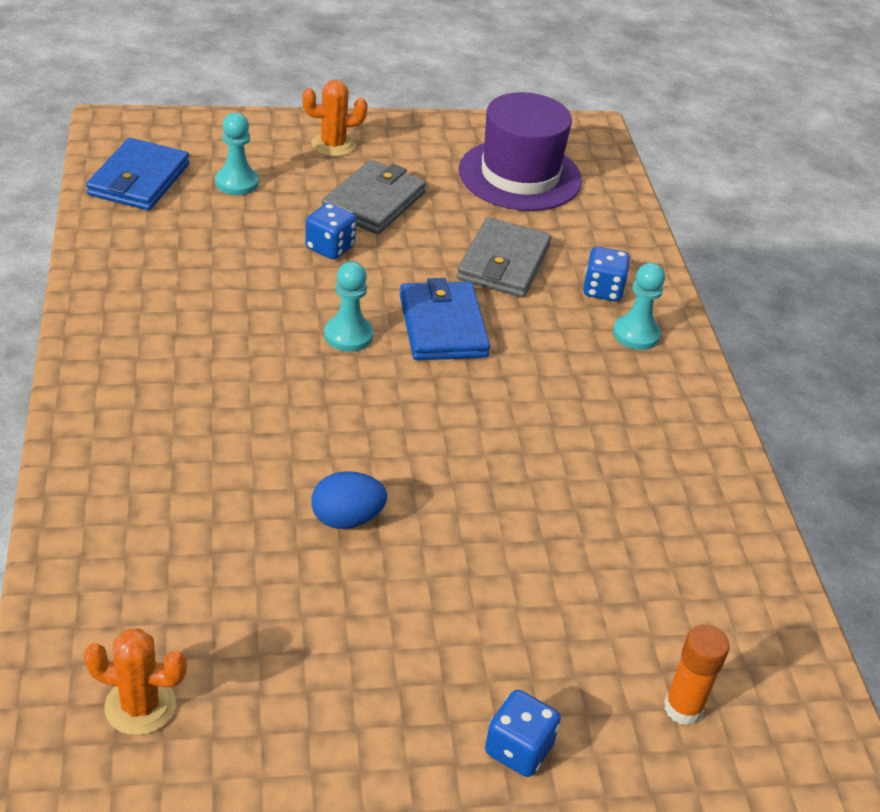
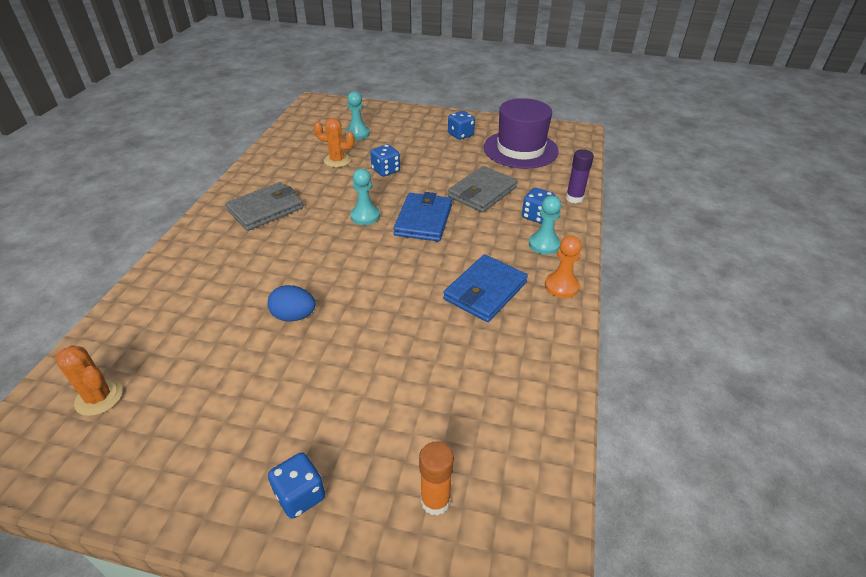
camera: 25 degrees right, 0 degrees up
(139, 180) = (309, 126): blue wallet -> blue wallet (485, 291)
(333, 145) = (421, 122): orange cactus -> orange cactus (337, 160)
(374, 202) = (426, 152): grey wallet -> grey wallet (266, 209)
(411, 161) = (460, 135): none -> blue dice
(640, 251) = (574, 198): none -> purple glue stick
(690, 394) = (561, 286): none -> orange pawn

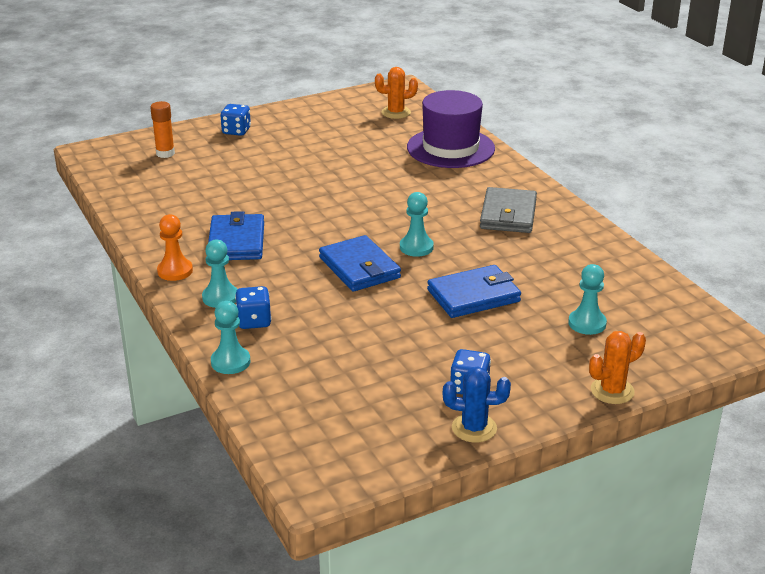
camera: 140 degrees right, 10 degrees down
(294, 316) = (354, 174): blue egg -> none
(337, 160) = (541, 282): orange cactus -> orange cactus (612, 391)
(386, 171) = (474, 296): blue dice -> blue wallet
(482, 122) = (474, 428): none -> blue cactus
(482, 192) = (339, 320): grey wallet -> none
(520, 149) = (364, 403): purple hat -> purple hat (450, 148)
(574, 198) = (230, 362): purple glue stick -> turquoise pawn

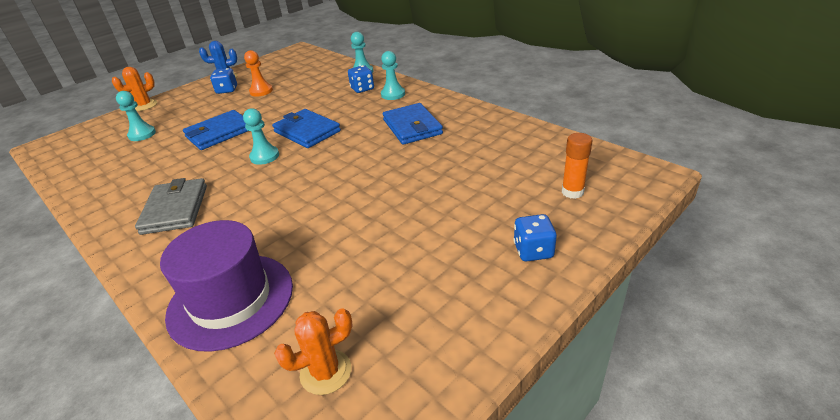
camera: 165 degrees right, 5 degrees up
(175, 271) = (437, 100): orange pawn -> orange pawn (261, 91)

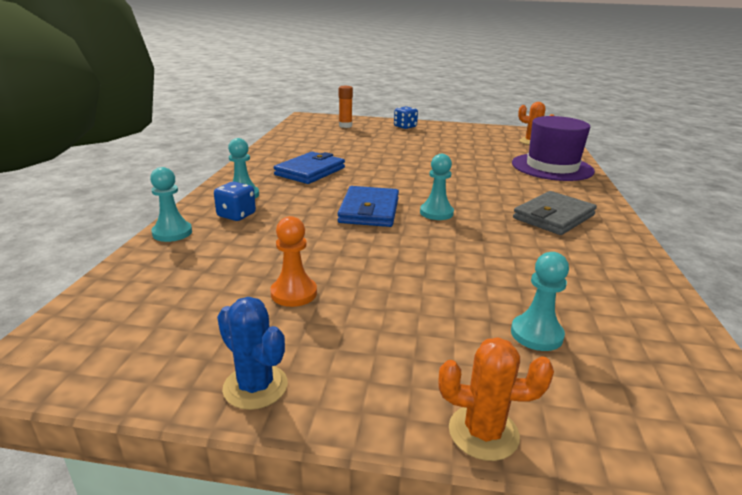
camera: 130 degrees left, 10 degrees down
(219, 133) = (439, 262): blue wallet -> none
(227, 90) = (316, 340): blue dice -> none

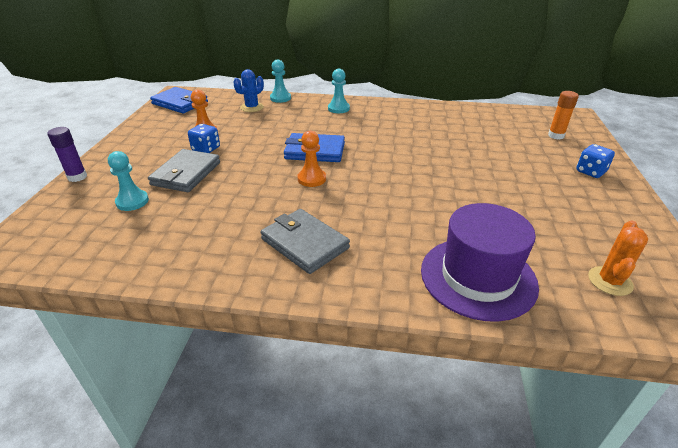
camera: 90 degrees right, 10 degrees up
(236, 215) = (304, 110): blue dice -> blue dice (206, 149)
(255, 386) = (138, 130): blue cactus -> blue cactus (252, 107)
(310, 171) = (395, 126): blue wallet -> blue wallet (180, 103)
(436, 213) = (311, 179): turquoise pawn -> orange pawn
(441, 296) = (186, 174): none -> grey wallet
(483, 432) = (77, 177): orange cactus -> purple glue stick

